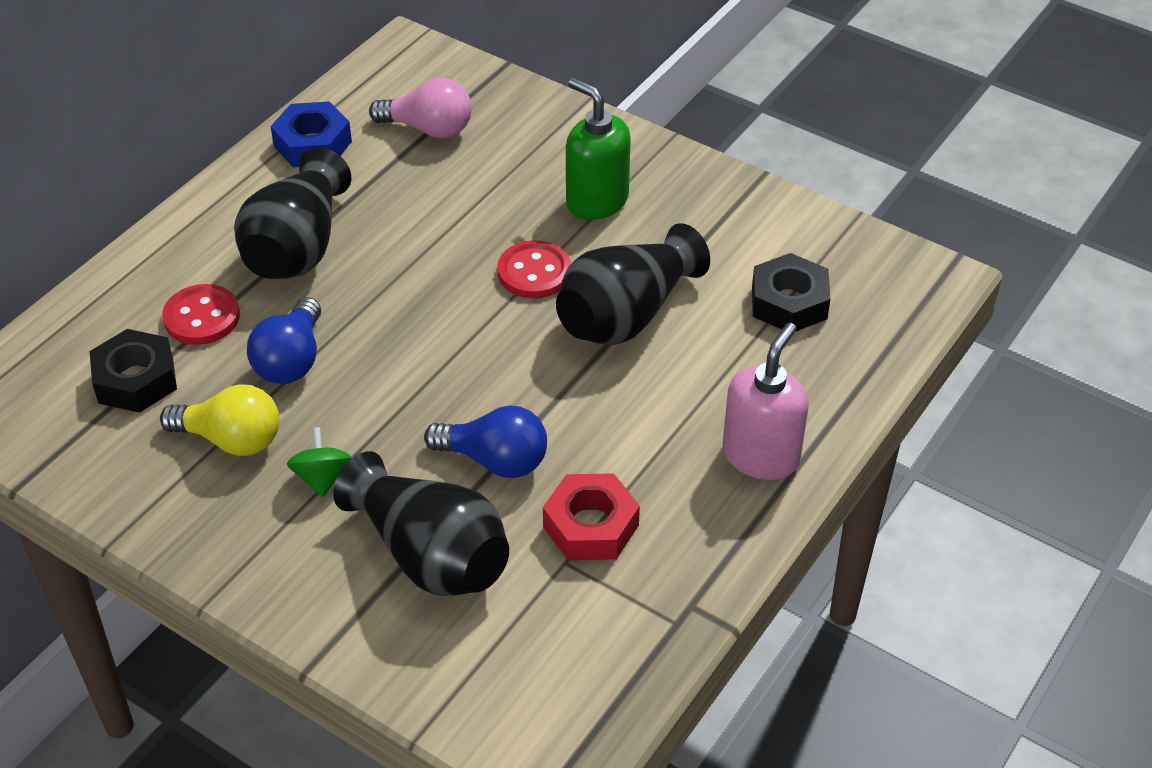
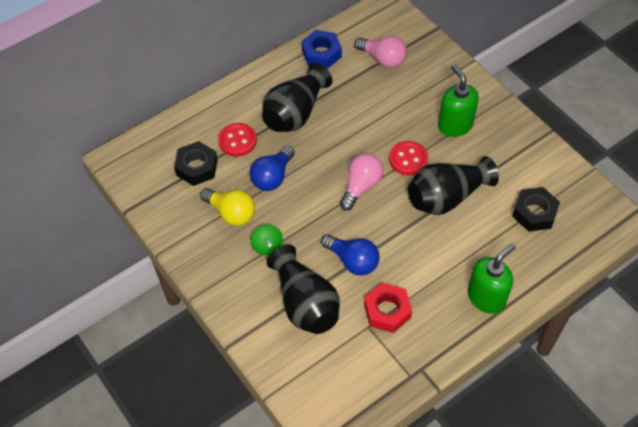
camera: 20 degrees right, 10 degrees up
(322, 477) = (267, 246): green spinning top -> green spinning top turned 150 degrees clockwise
(464, 335) = (361, 186): none -> pink light bulb
(761, 455) = (486, 297): pink soap dispenser -> green soap dispenser

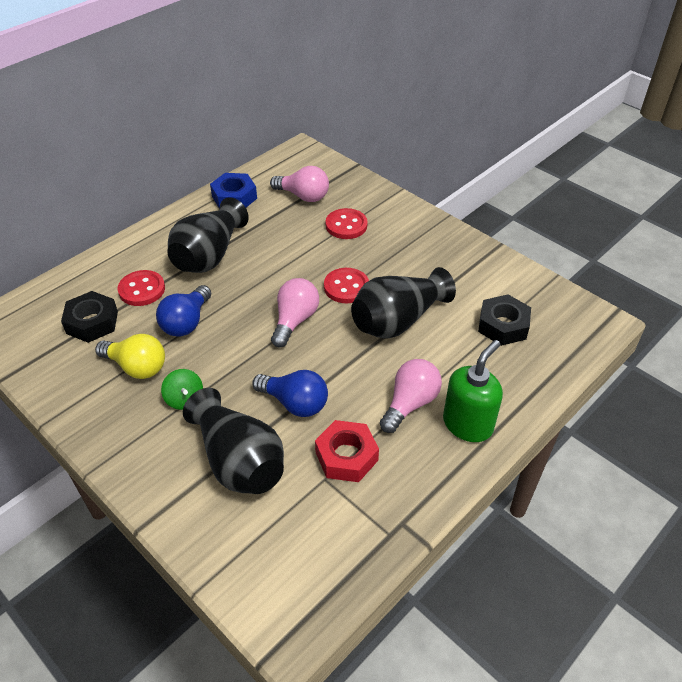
camera: 10 degrees left, 10 degrees down
(417, 95) = (346, 225): none -> red button
(444, 273) = (410, 403): none -> pink light bulb
(455, 125) = (393, 248): green soap dispenser -> none

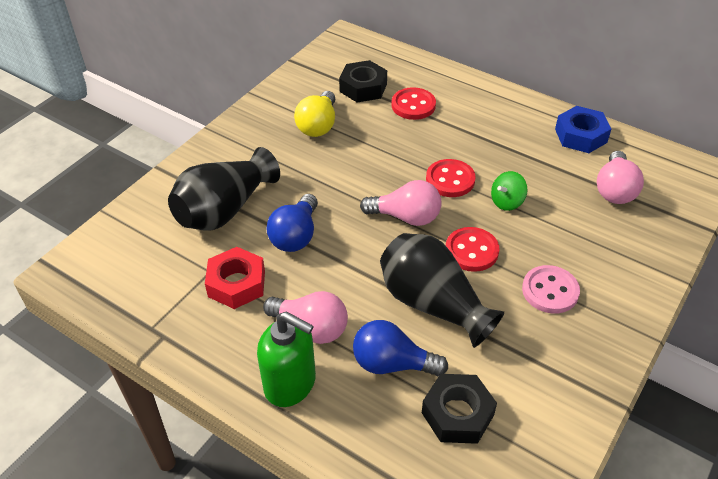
camera: 80 degrees right, 0 degrees up
(184, 399) = (287, 162): green spinning top -> green spinning top (507, 202)
(186, 322) = (380, 142): blue light bulb -> blue light bulb (392, 364)
(209, 255) = (478, 137): black vase -> none
(346, 225) = (580, 236): red button -> red button (450, 180)
(397, 253) = (550, 291): none -> pink button

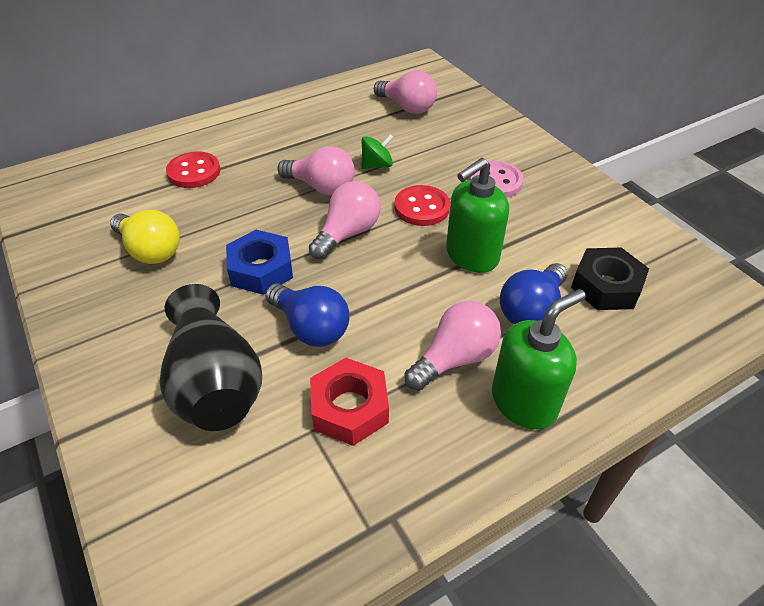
camera: 65 degrees left, 0 degrees up
(363, 87) = (127, 195): black nut -> none
(432, 304) = (471, 256): black vase -> green soap dispenser
(450, 180) = (321, 187): red button -> pink light bulb
(507, 202) = (377, 165): green spinning top -> green spinning top turned 105 degrees counterclockwise
(580, 135) = (331, 98): blue nut -> blue nut (261, 269)

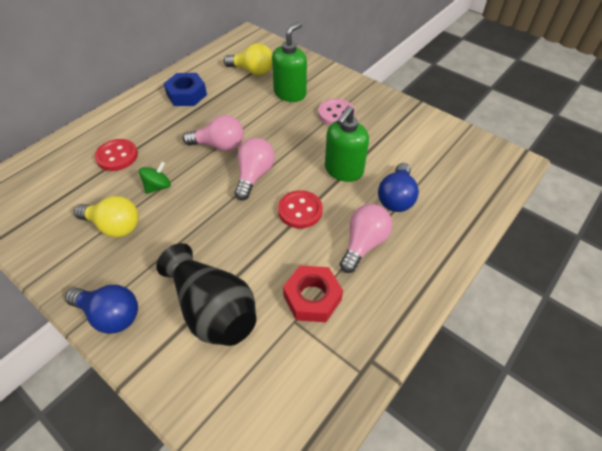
camera: 20 degrees left, 5 degrees up
(261, 269) = (205, 218): blue nut -> blue nut (186, 94)
(311, 327) = (260, 250): blue light bulb -> blue light bulb (110, 315)
(377, 165) = (251, 120): green spinning top -> green spinning top (158, 186)
(407, 107) = (252, 71): pink light bulb -> yellow light bulb
(422, 207) = (296, 144): red button -> red button (300, 210)
(524, 402) = (417, 259): green soap dispenser -> green soap dispenser (290, 93)
(606, 286) = (433, 169): black nut -> none

